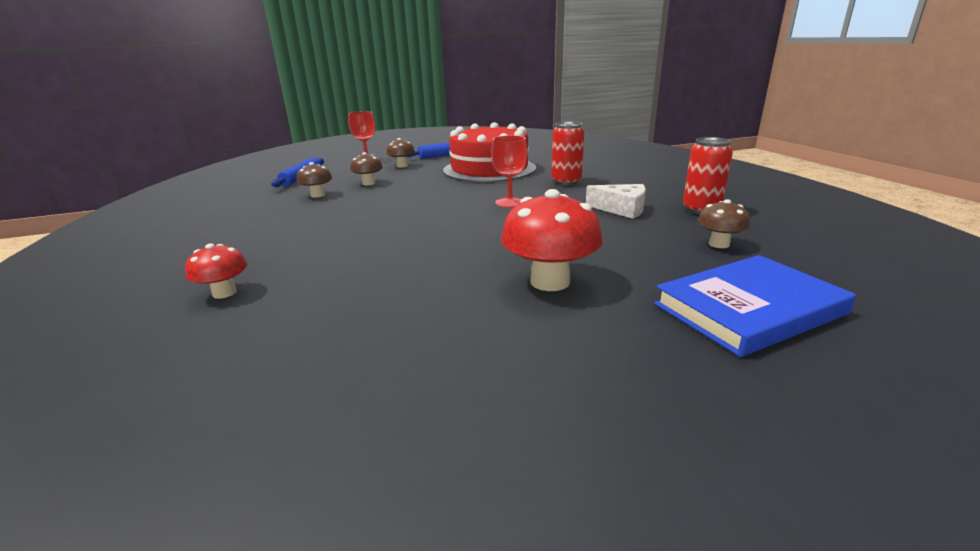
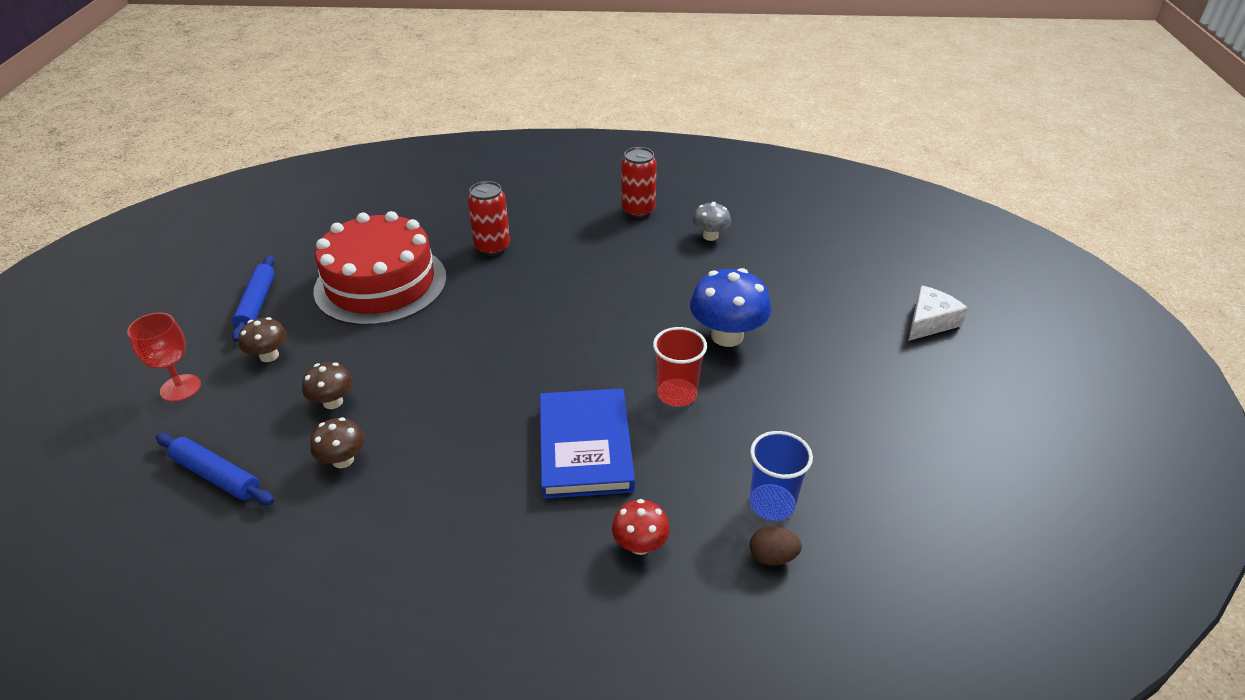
camera: 70 degrees left, 15 degrees up
(188, 367) = (772, 557): none -> brown egg
(274, 353) = (772, 504): none -> blue cup
(434, 273) = (677, 394): none -> red cup
(510, 202) = (527, 304): red goblet -> none
(550, 281) = (727, 336): red mushroom -> blue mushroom
(621, 209) = (604, 247): white cheese -> white cheese (929, 322)
(719, 244) = (710, 236): brown mushroom -> grey mushroom
(749, 309) = (806, 271): blue book -> blue book (585, 447)

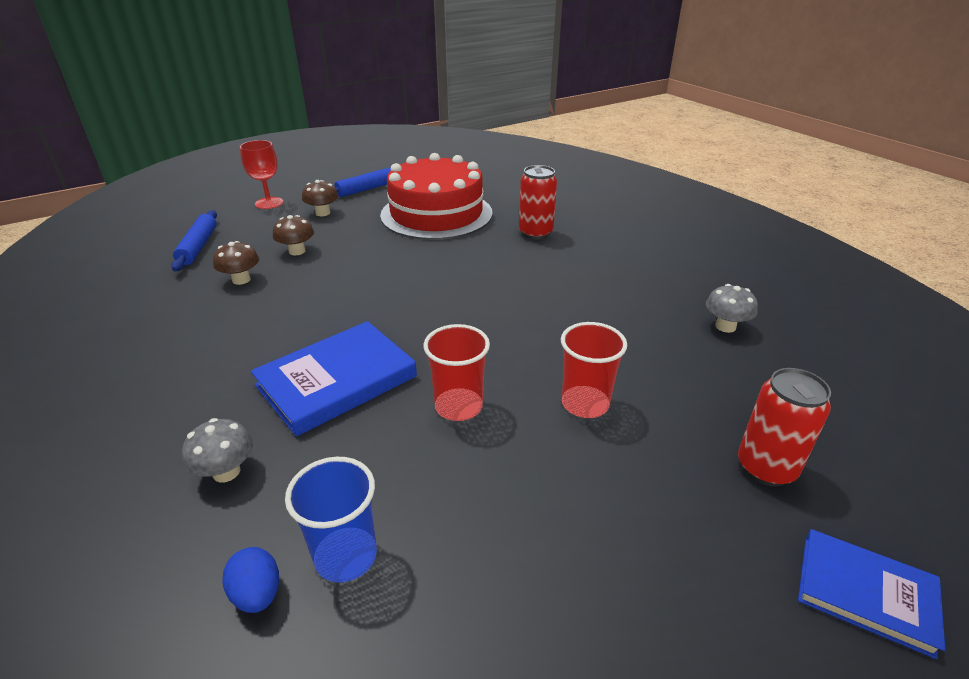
camera: 55 degrees right, 5 degrees down
(638, 211) = (692, 272): red can -> red can (766, 468)
(640, 545) = (226, 472): red mushroom -> grey mushroom
(727, 336) = (585, 404): blue mushroom -> red cup
(772, 557) = (257, 594): brown egg -> blue egg
(929, 322) = (865, 593): white cheese -> blue book

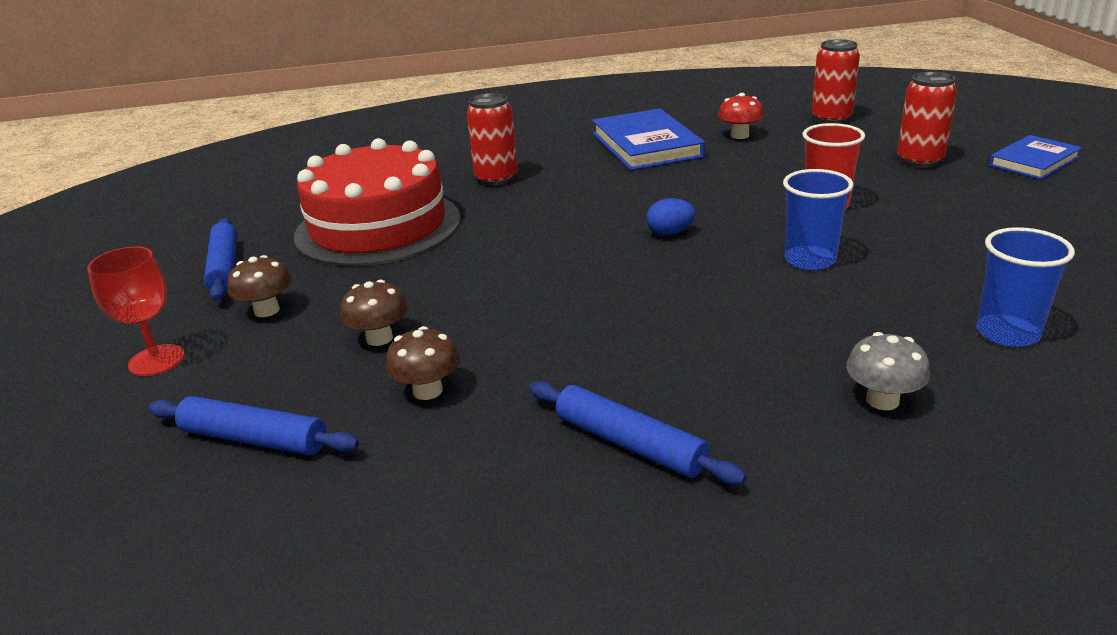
camera: 65 degrees left, 5 degrees down
(181, 360) = (630, 444): none -> blue rolling pin
(257, 594) = (1054, 380): blue egg -> blue egg (670, 233)
(336, 381) = (738, 323): blue book -> blue book (646, 145)
(458, 406) = (810, 260): red cup -> blue cup
(725, 326) = (739, 135): grey mushroom -> red mushroom
(840, 382) = (831, 119): none -> red can

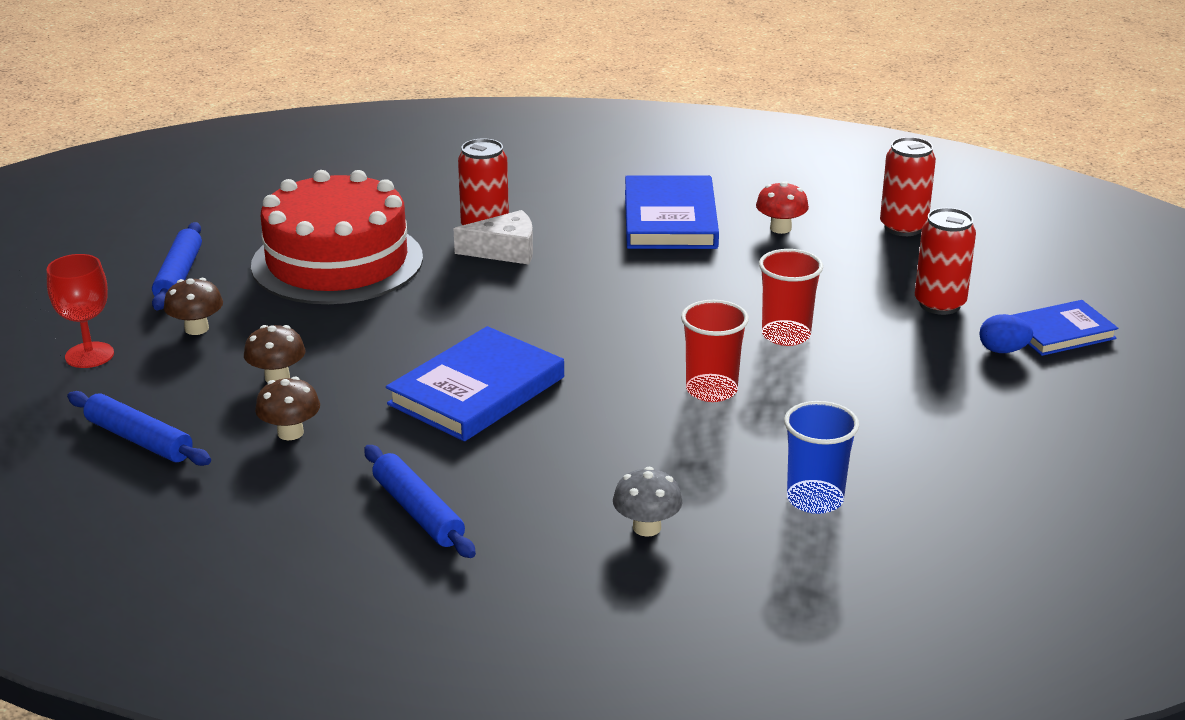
camera: 15 degrees right, 0 degrees up
(526, 190) = (505, 250): none -> white cheese
(593, 307) = (477, 391): none -> blue book
(670, 233) = (606, 332): blue egg -> blue egg (1003, 350)
(810, 260) = (711, 390): blue cup -> red cup

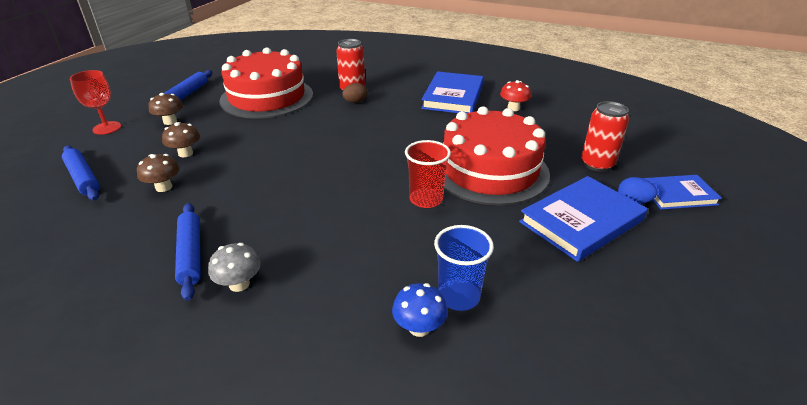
camera: 15 degrees right, 5 degrees up
(477, 391) = (285, 178): blue book -> blue book (581, 221)
(505, 250) = (355, 102): white cheese -> brown egg
(647, 527) = (327, 297): grey mushroom -> grey mushroom (239, 284)
(782, 539) = (419, 327): none -> blue mushroom
(786, 335) = (490, 170): red cup -> red cake
(903, 227) = (587, 116): red can -> none

